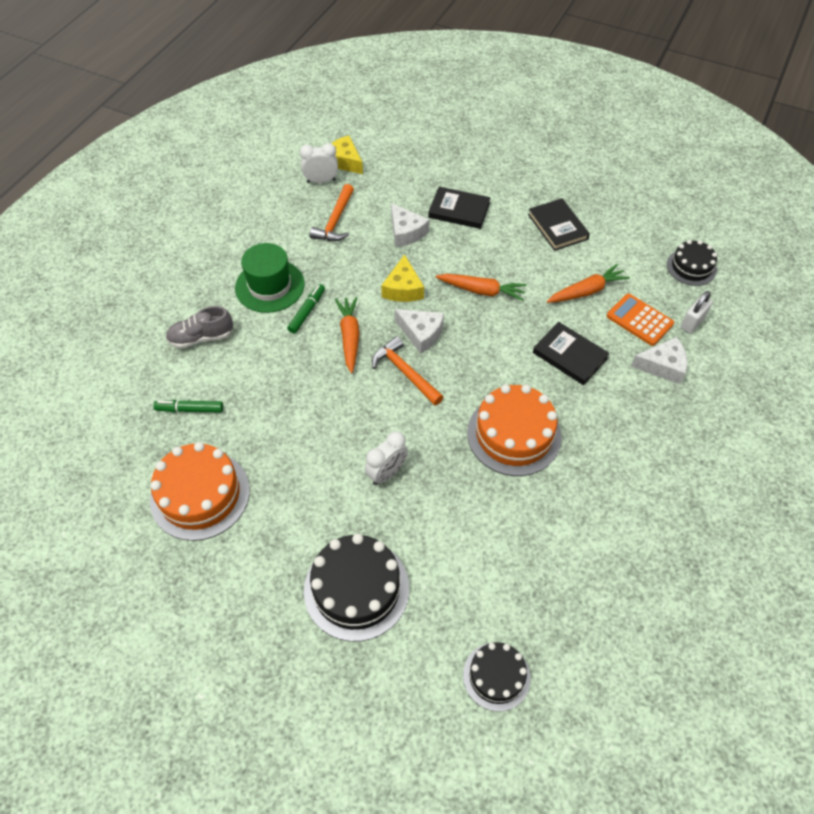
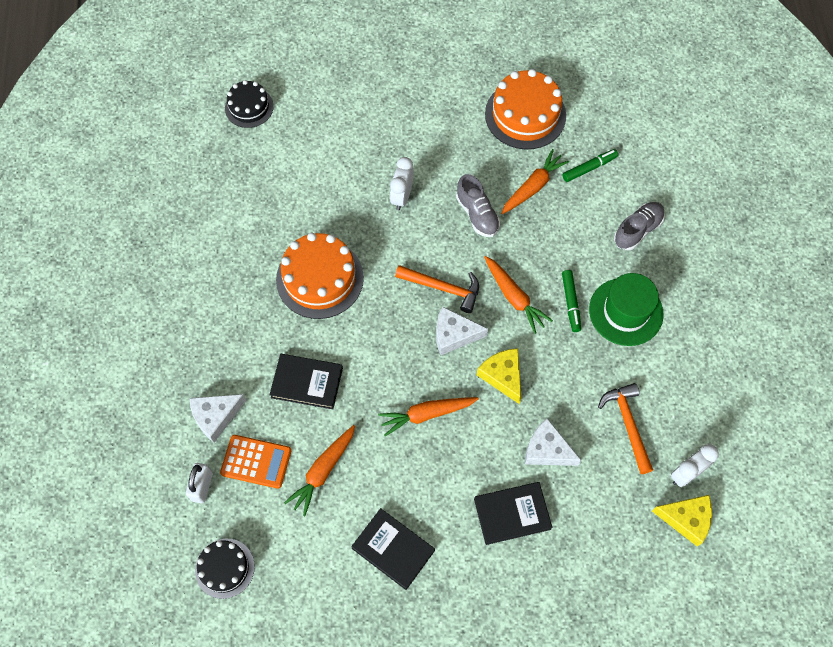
camera: 150 degrees right, 10 degrees up
(256, 419) = (533, 187): none -> orange carrot
(327, 420) = (477, 214): none -> grey shoe
(356, 589) = (371, 111): black cake -> none

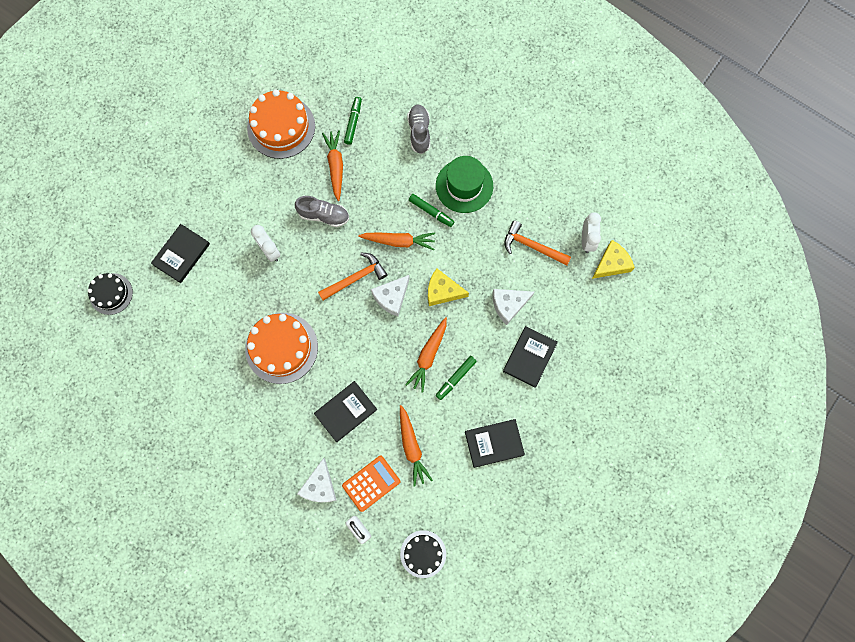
camera: 50 degrees left, 10 degrees up
(333, 131) = (181, 254): none -> black book
(427, 458) = (456, 378): none -> green marker

